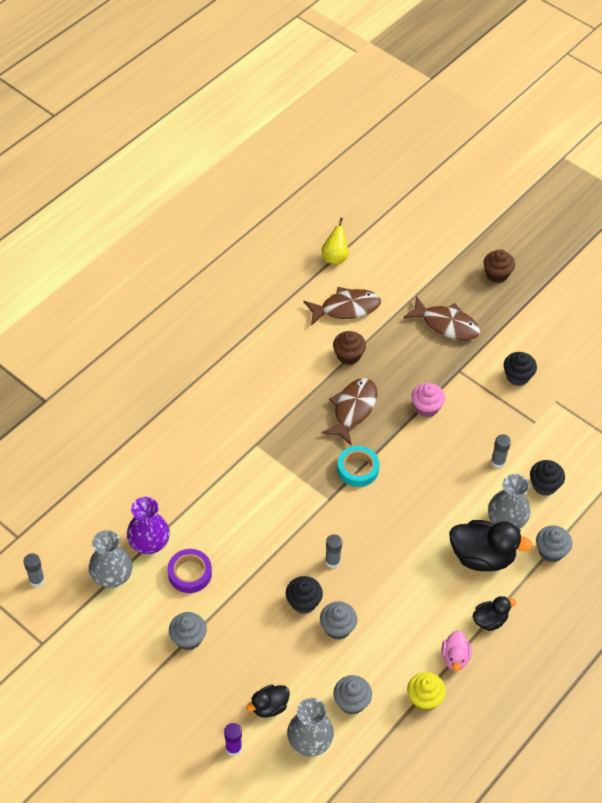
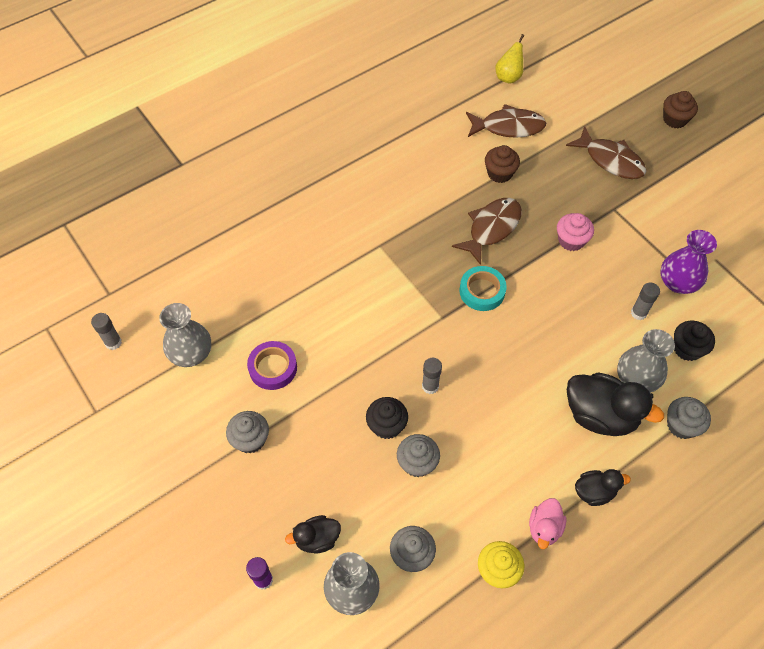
camera: 15 degrees right, 5 degrees up
(149, 542) = (240, 326): purple vase -> purple vase (677, 282)
(517, 376) = (678, 226): black cupcake -> none

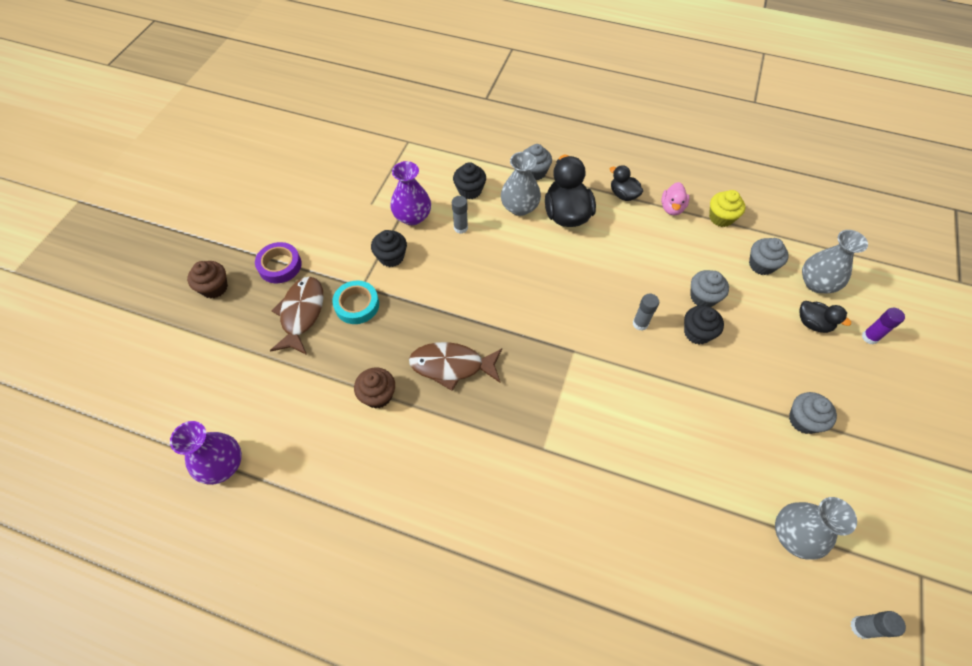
camera: 125 degrees left, 0 degrees up
(273, 368) = (736, 450): purple tape -> purple tape (280, 265)
(482, 291) = (524, 337): turquoise tape -> turquoise tape (357, 305)
(508, 77) = (222, 464): yellow pear -> purple vase
(508, 127) = (306, 422): brown fish -> none
(544, 528) = (672, 208): pink duck -> pink duck turned 120 degrees clockwise
(571, 240) = (421, 300): pink cupcake -> none
(635, 243) = (391, 257): none -> black cupcake

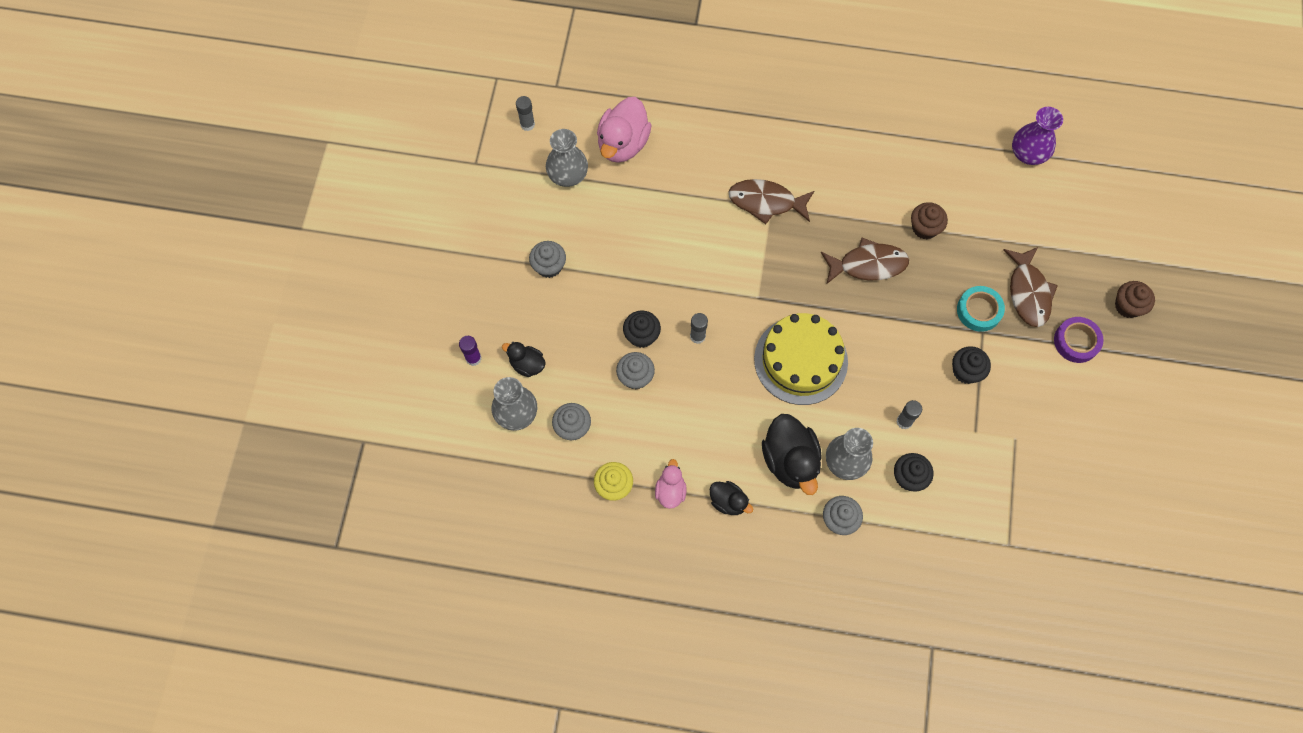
camera: 170 degrees right, 10 degrees up
(412, 216) = (962, 428): purple vase -> none
(542, 288) = (800, 360): none -> yellow cake
(548, 455) = (766, 202): none -> brown fish
(723, 570) = (623, 144): none -> pink duck

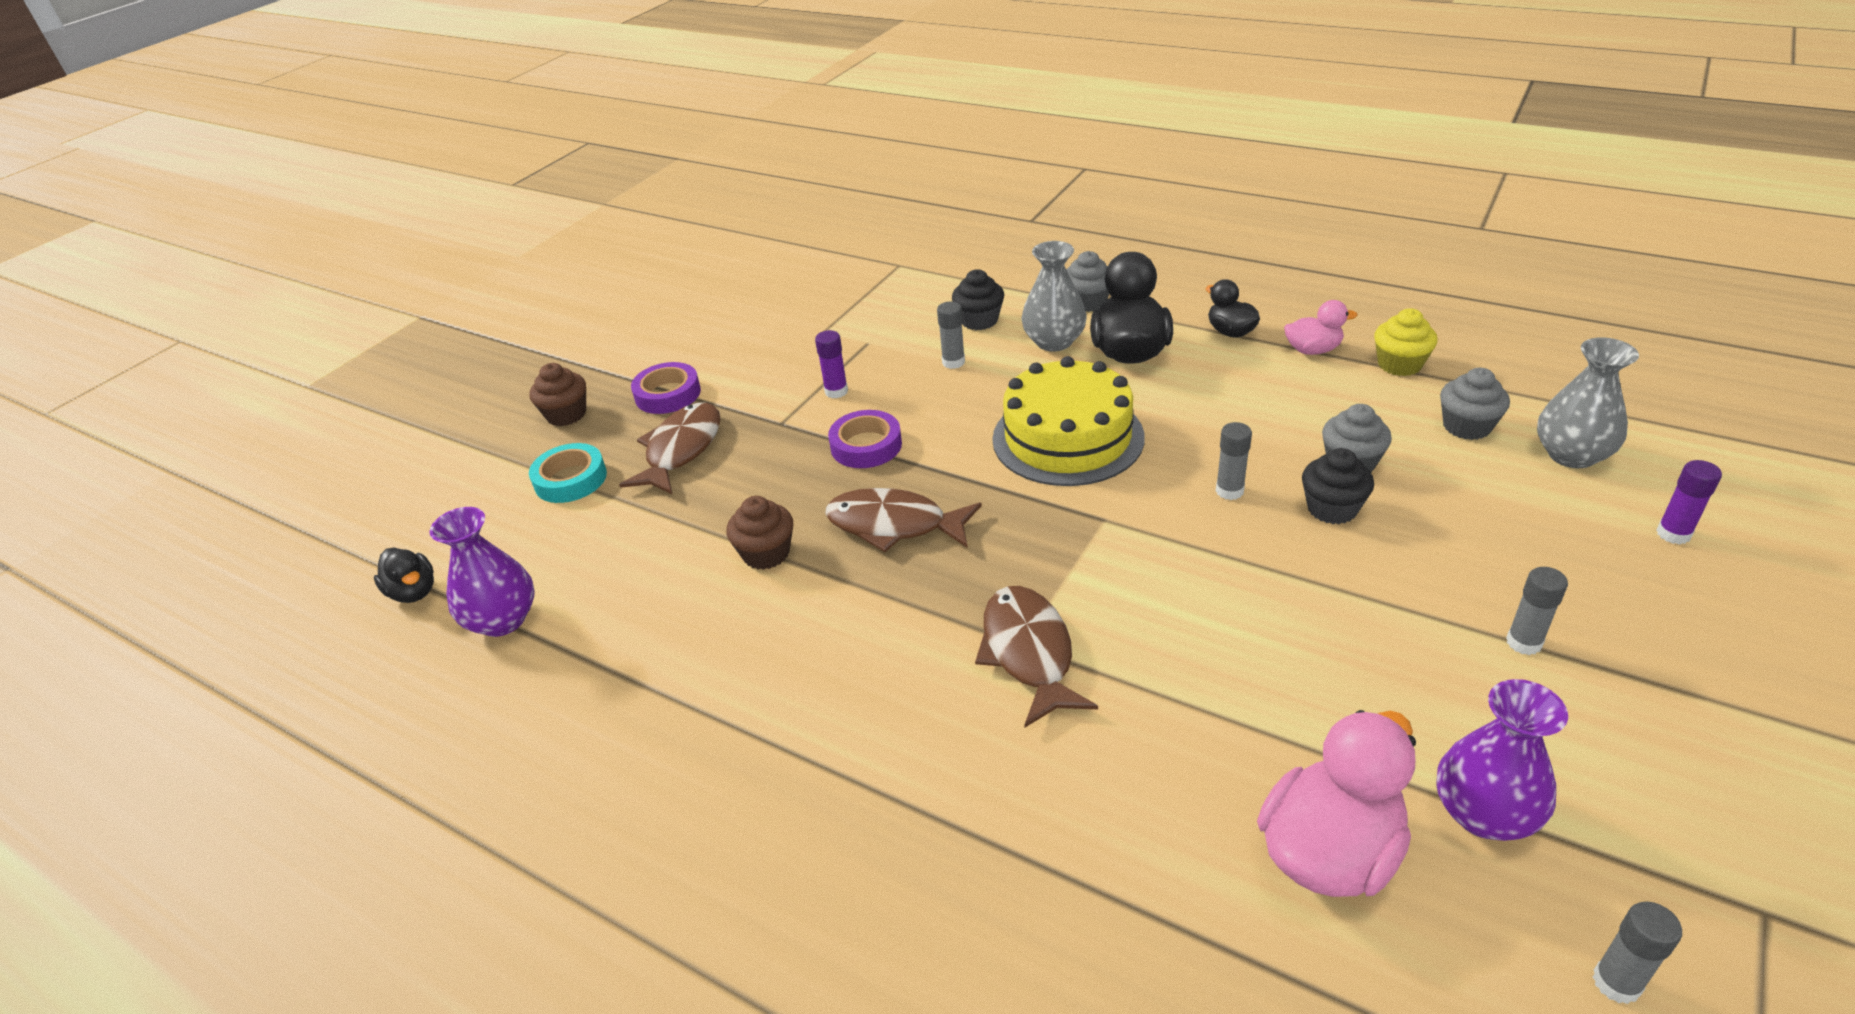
camera: 155 degrees left, 30 degrees down
(527, 364) = (1558, 508): black duck -> black duck (414, 592)
(549, 266) = (1524, 642): grey cupcake -> grey glue stick
(568, 175) = (1484, 814): grey vase -> purple vase
(670, 491) = (1313, 350): pink duck -> pink duck turned 120 degrees counterclockwise
(766, 202) = (1028, 653): brown fish -> brown fish turned 135 degrees counterclockwise
(918, 324) = (866, 446): none -> purple tape
(966, 371) = (836, 391): black cupcake -> purple glue stick
(979, 310) = (767, 444): turquoise tape -> turquoise tape (570, 479)

